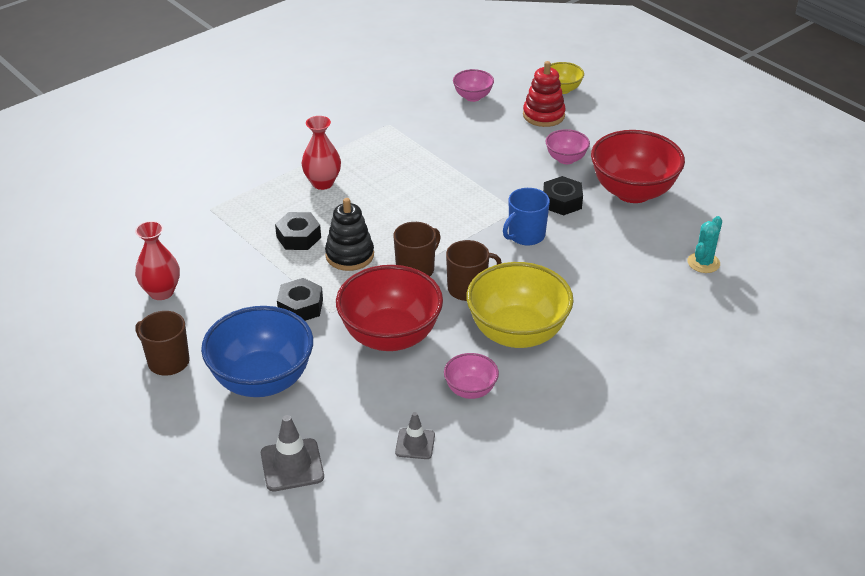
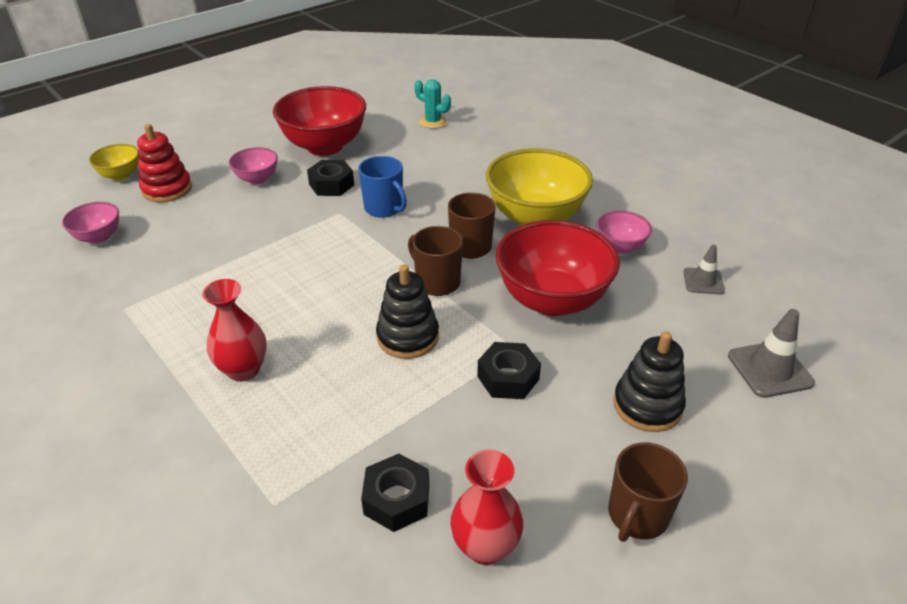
camera: 90 degrees left, 0 degrees up
(262, 380) = (647, 405): blue bowl -> black stacking toy
(298, 237) = (364, 388): black nut -> black nut (397, 499)

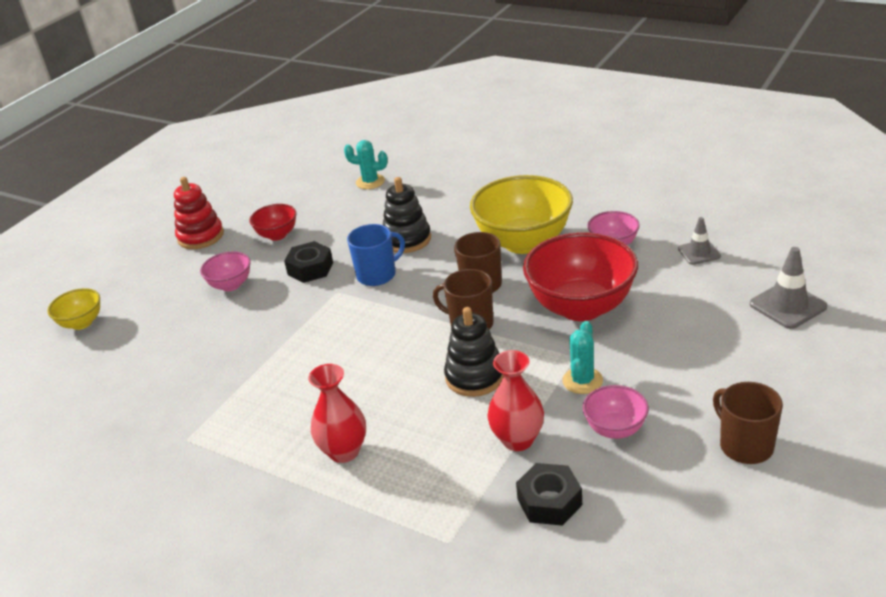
camera: 15 degrees left, 5 degrees down
(98, 237) = (107, 386): pink bowl -> pink bowl (615, 429)
(167, 189) = (143, 321): red stacking toy -> red stacking toy (200, 236)
(325, 146) = (277, 235): red bowl -> red bowl, size x0.50
(384, 208) = (377, 275): blue mug -> blue mug turned 60 degrees counterclockwise
(485, 547) = (642, 509): red vase -> red vase (517, 440)
(508, 378) = (582, 381): black nut -> turquoise cactus
(637, 515) = (745, 445): brown mug -> brown mug turned 135 degrees clockwise
(647, 405) = (708, 364): black stacking toy -> black stacking toy (407, 239)

